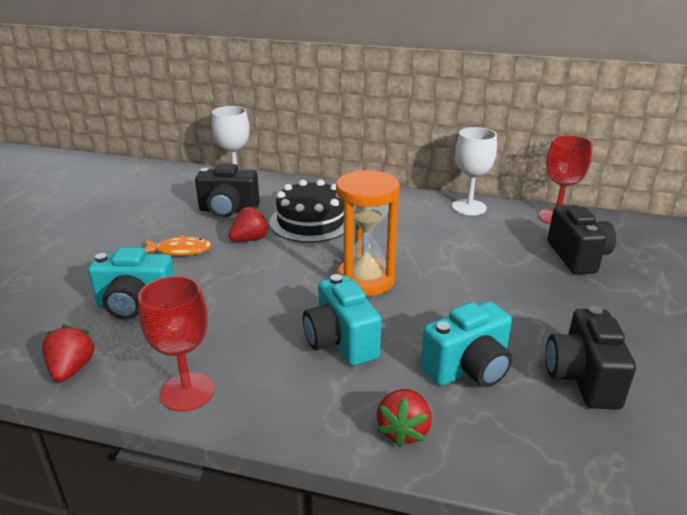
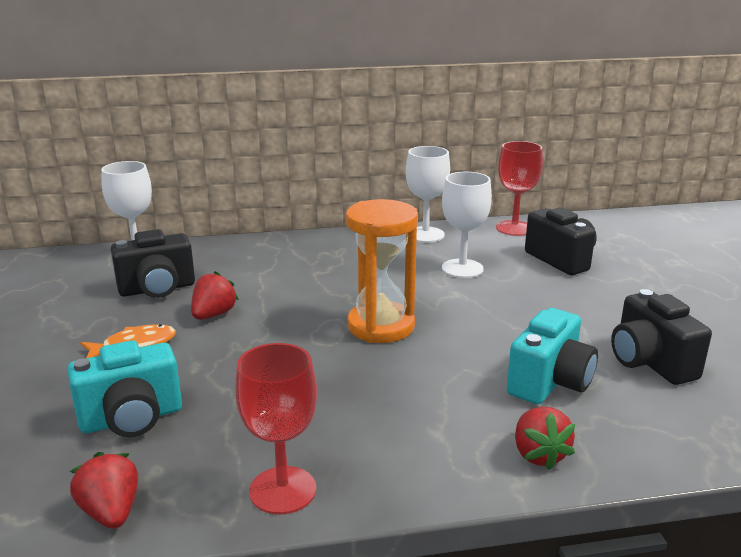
camera: 25 degrees left, 5 degrees down
(311, 221) = (269, 281): black cake -> none
(340, 342) = (408, 392): turquoise camera -> none
(476, 245) = (462, 268): none -> white goblet

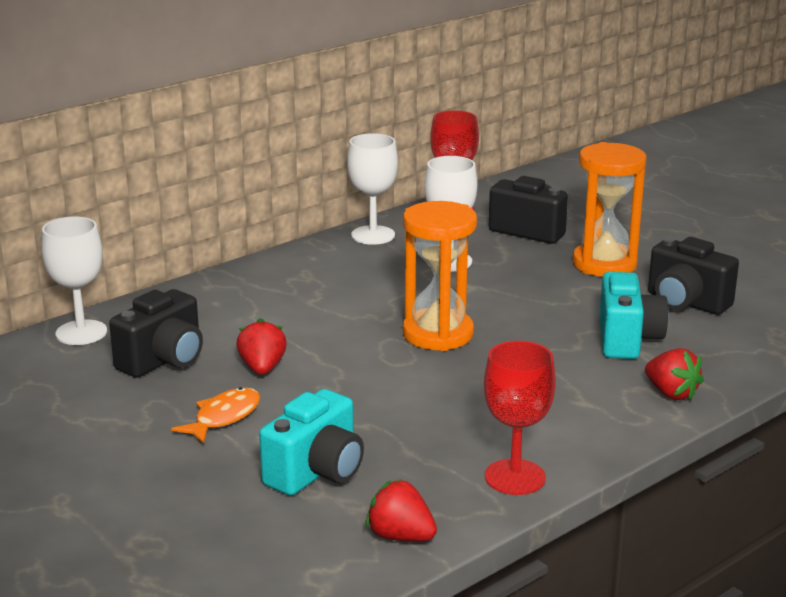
camera: 30 degrees left, 0 degrees up
(602, 304) = (604, 264): none -> orange hourglass

